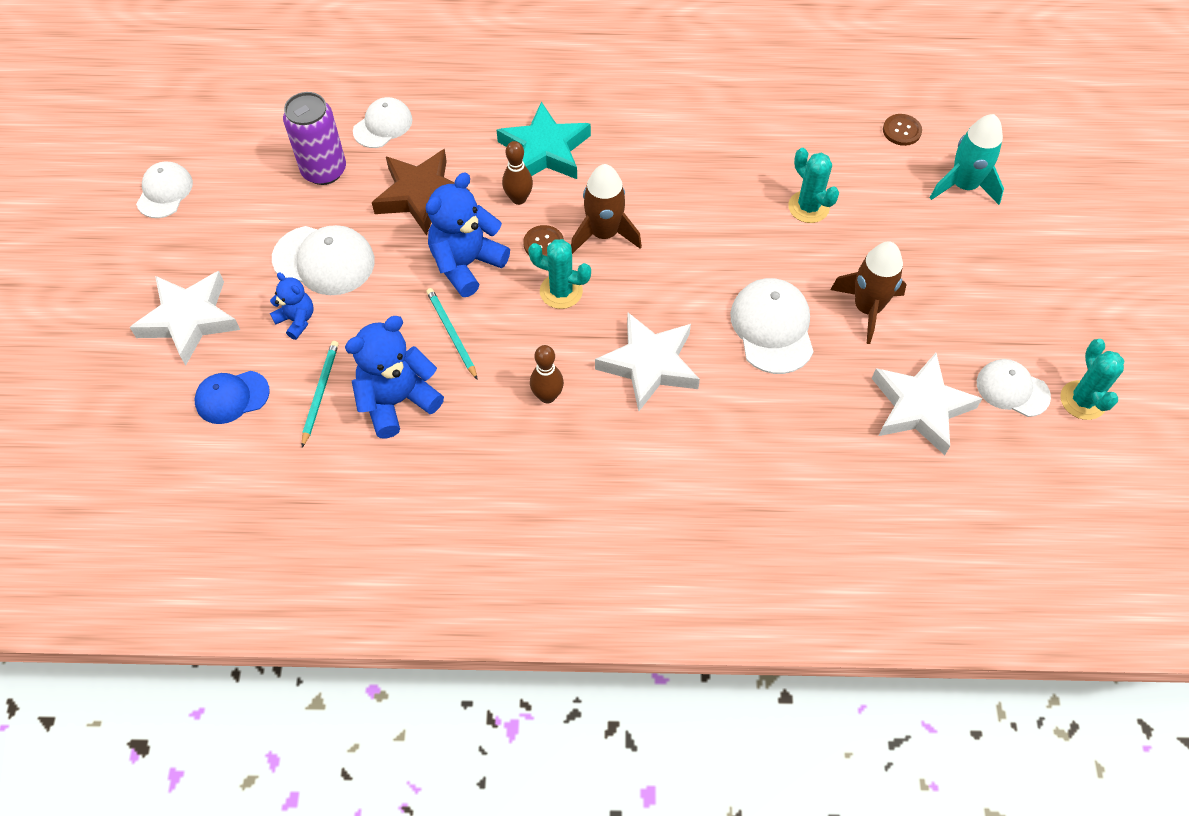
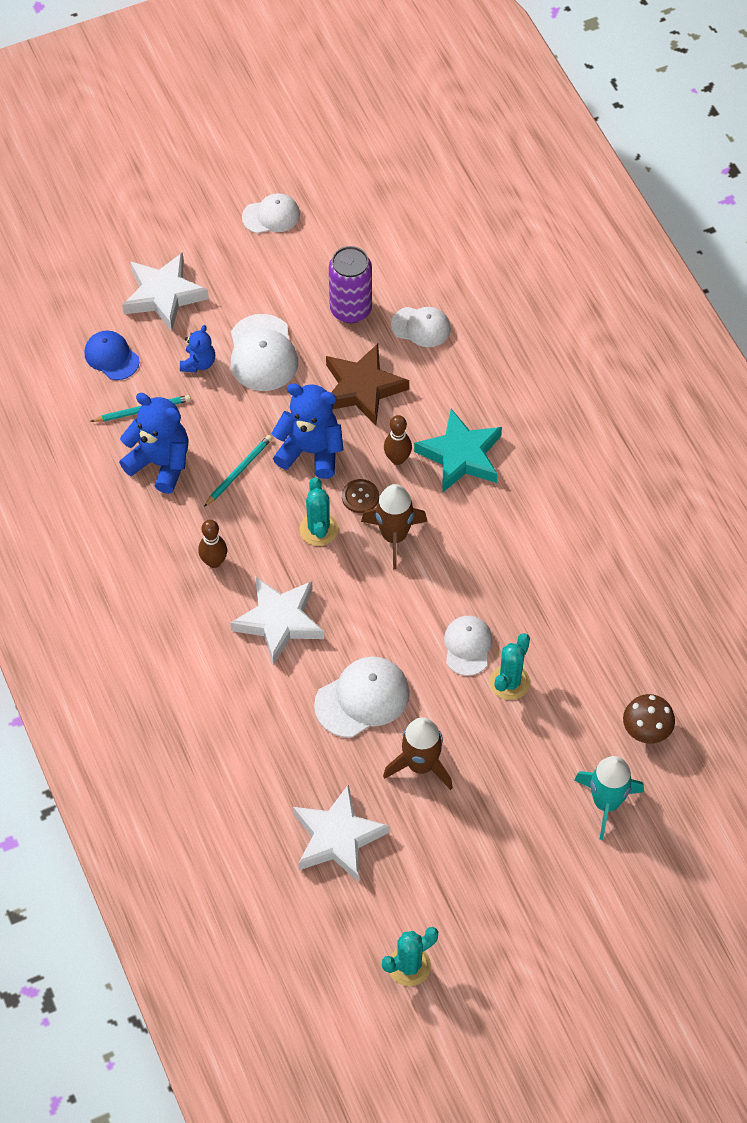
camera: 65 degrees right, 0 degrees up
(901, 131) = (646, 730): brown button -> brown mushroom
(1012, 389) = (392, 905): white cap -> white cap (467, 646)

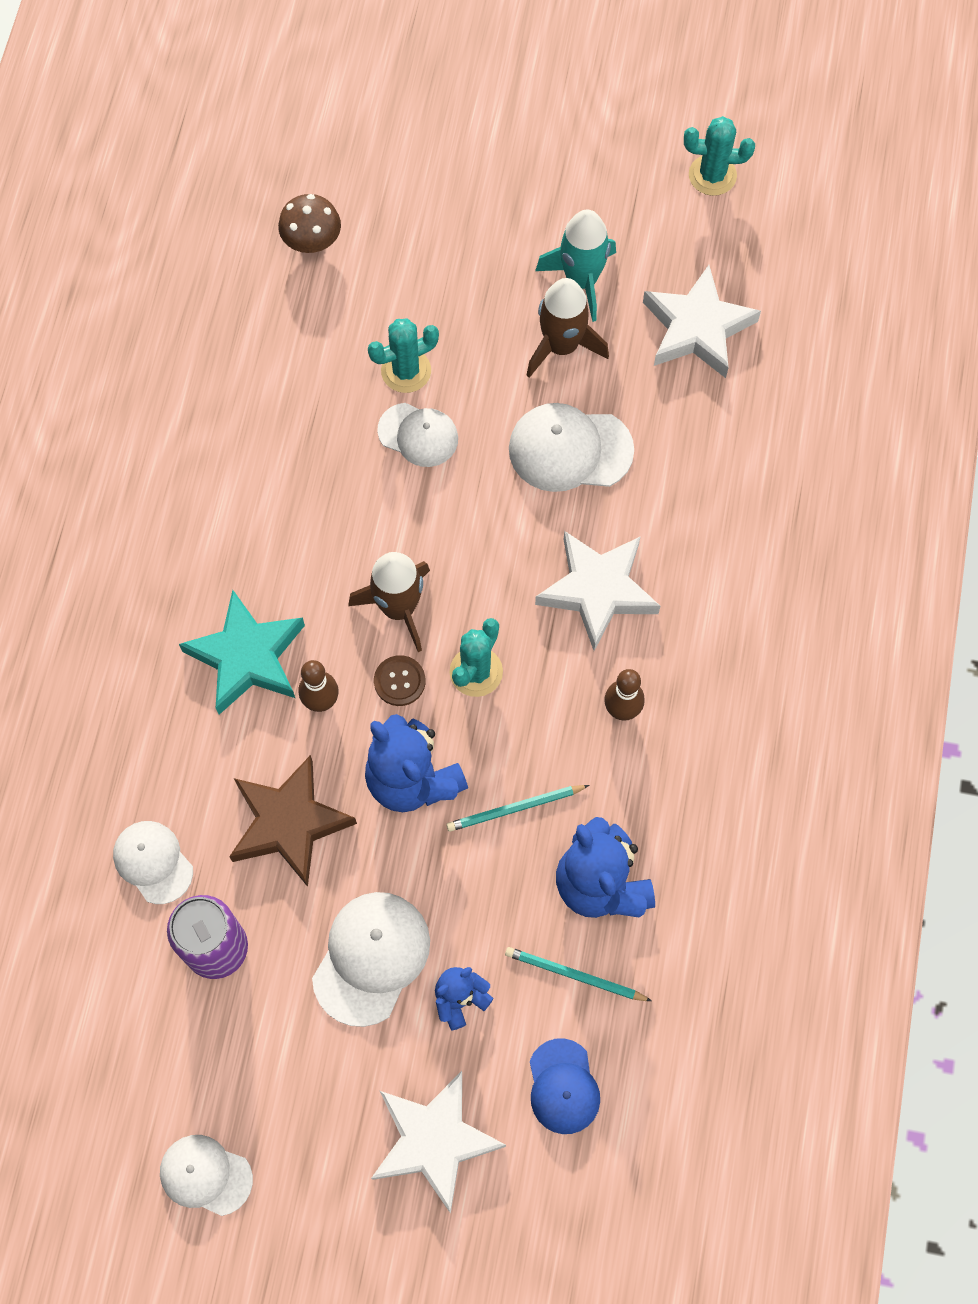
camera: 145 degrees left, 10 degrees up
(467, 646) = (418, 435): white cap -> white cap turned 105 degrees counterclockwise
(606, 803) = (410, 201): turquoise rocket -> turquoise rocket (581, 280)

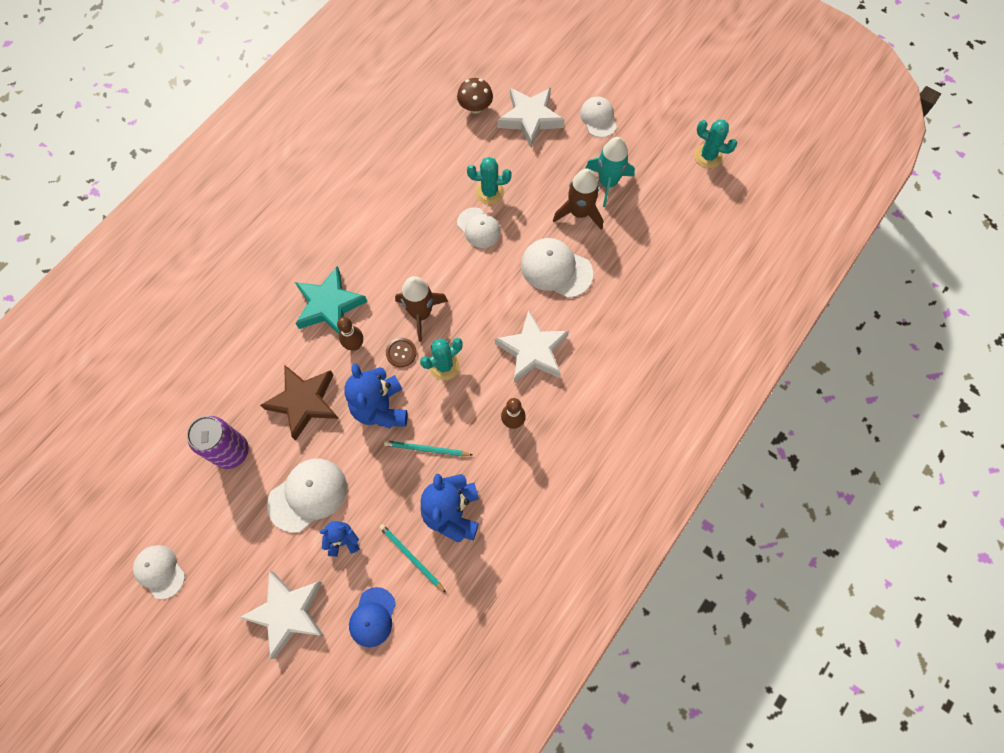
camera: 25 degrees right, 0 degrees up
(153, 862) = (224, 390): white cap -> white cap (598, 118)
(697, 328) = (658, 233): white star -> white star (530, 118)

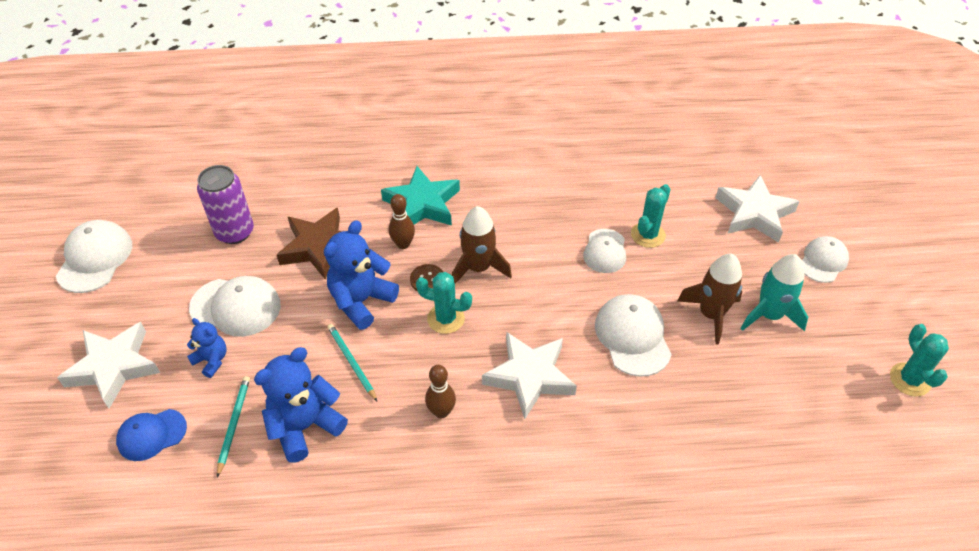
camera: 50 degrees right, 20 degrees down
(159, 571) = (95, 259): white cap -> white cap, size x1.51
(475, 107) = (713, 171): brown mushroom -> none
(489, 192) = (648, 235): turquoise cactus -> turquoise cactus turned 75 degrees clockwise

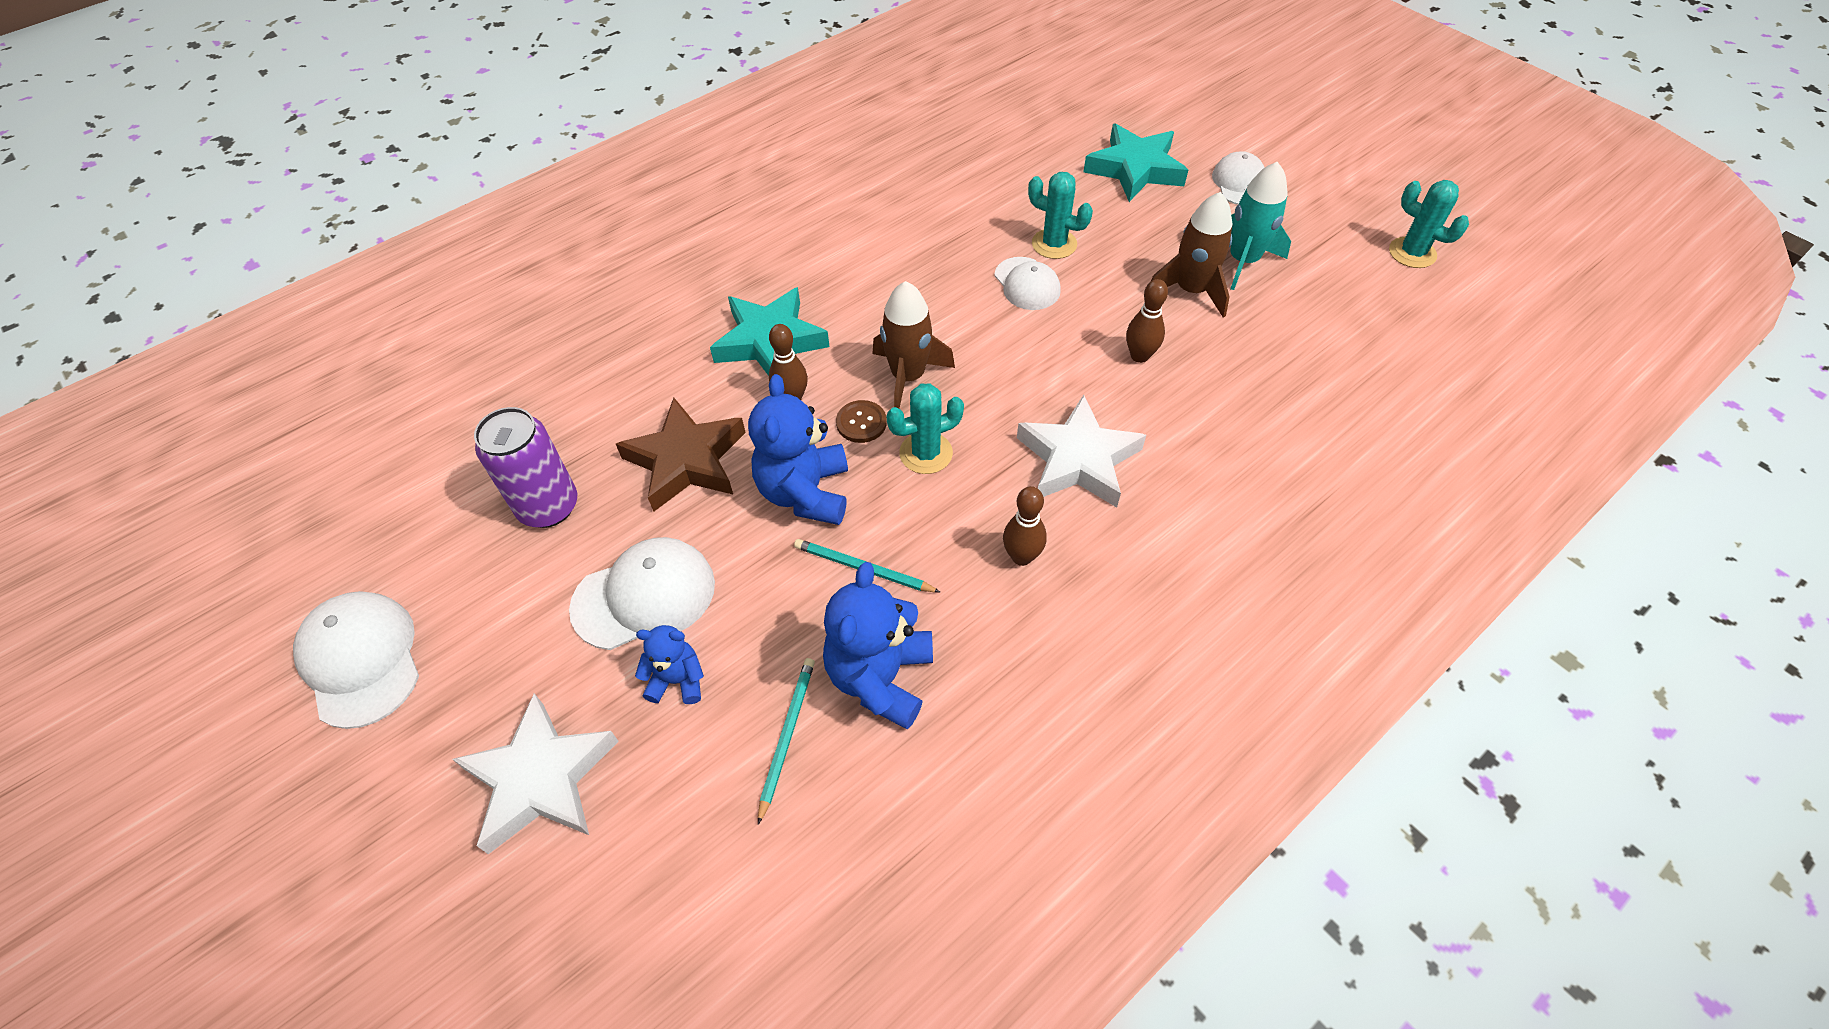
camera: 35 degrees left, 5 degrees up
(151, 435) = (686, 824): blue cap -> none
(234, 424) = (787, 736): turquoise pencil -> turquoise pencil turned 45 degrees clockwise
(632, 336) = (1139, 356): white cap -> brown bowling pin
(648, 235) = (1054, 244): turquoise cactus -> turquoise cactus turned 60 degrees counterclockwise
(754, 213) = (1135, 169): white star -> turquoise star

